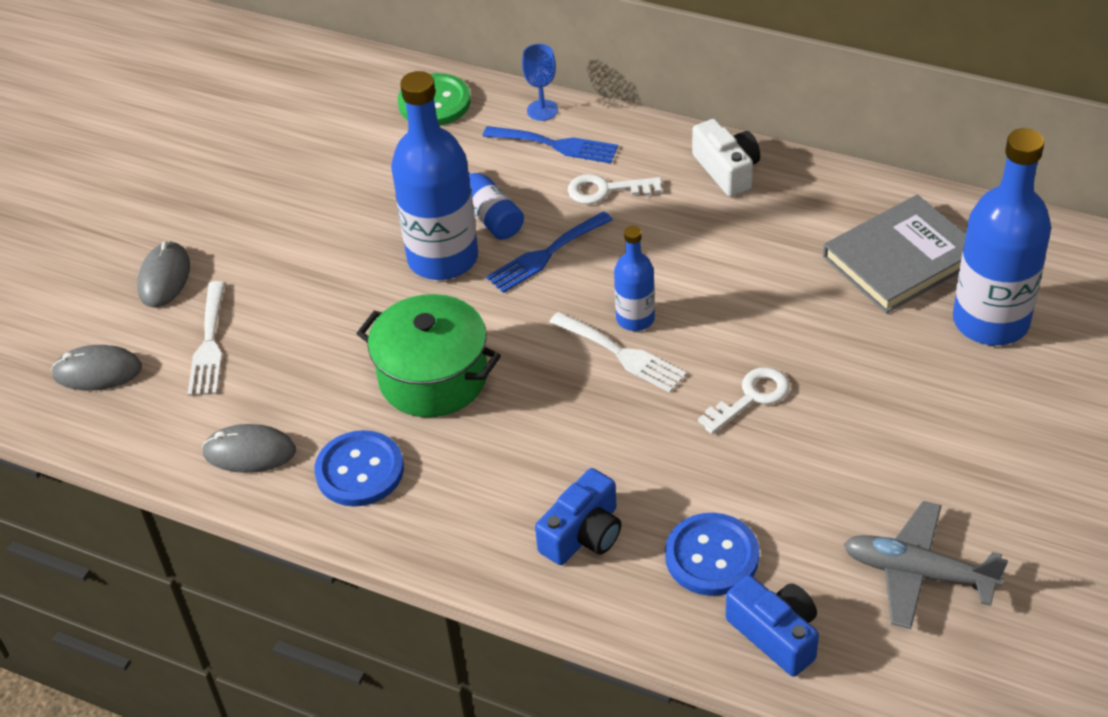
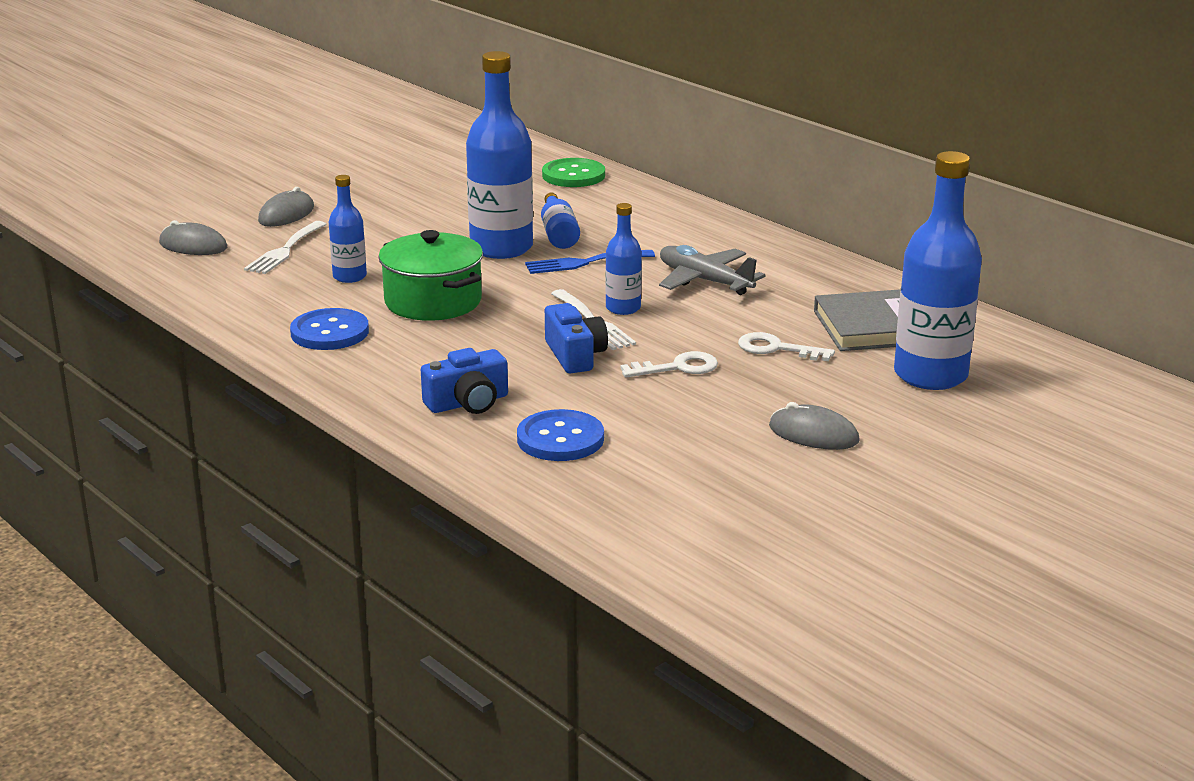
camera: 20 degrees right, 20 degrees down
(249, 452) = (259, 305): grey mouse -> grey mouse (813, 434)
(314, 366) = (349, 277): none -> blue bottle
(542, 110) = (654, 195): blue goblet -> none
(556, 145) = (648, 213): blue fork -> none
(606, 190) = (666, 242): white key -> white key (777, 349)
(727, 170) = (776, 252): white camera -> none
(776, 634) = (571, 491): blue camera -> blue camera (575, 355)
(918, 573) = (728, 490): grey plane -> grey plane (704, 281)

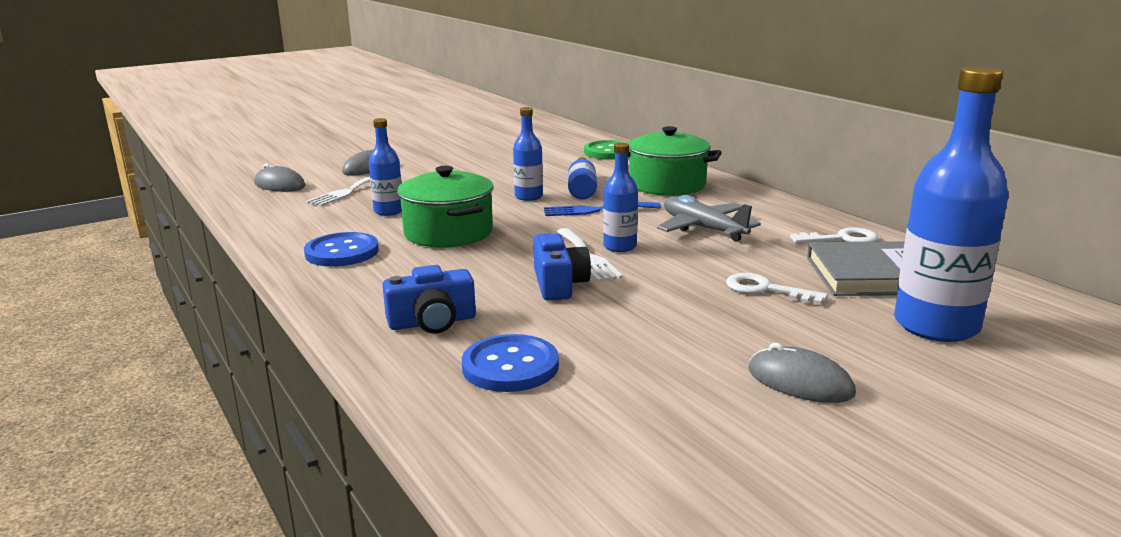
camera: 10 degrees right, 5 degrees down
(501, 248) = (528, 197): blue bottle -> blue bottle, size x0.52
(654, 223) = (667, 185): none -> green pot
(677, 368) = (659, 301): white key -> white key (841, 239)

